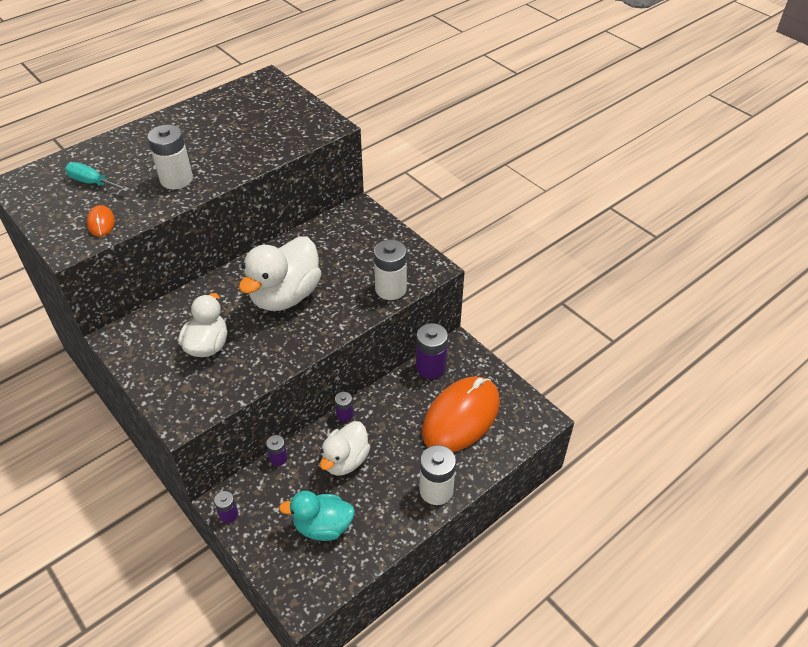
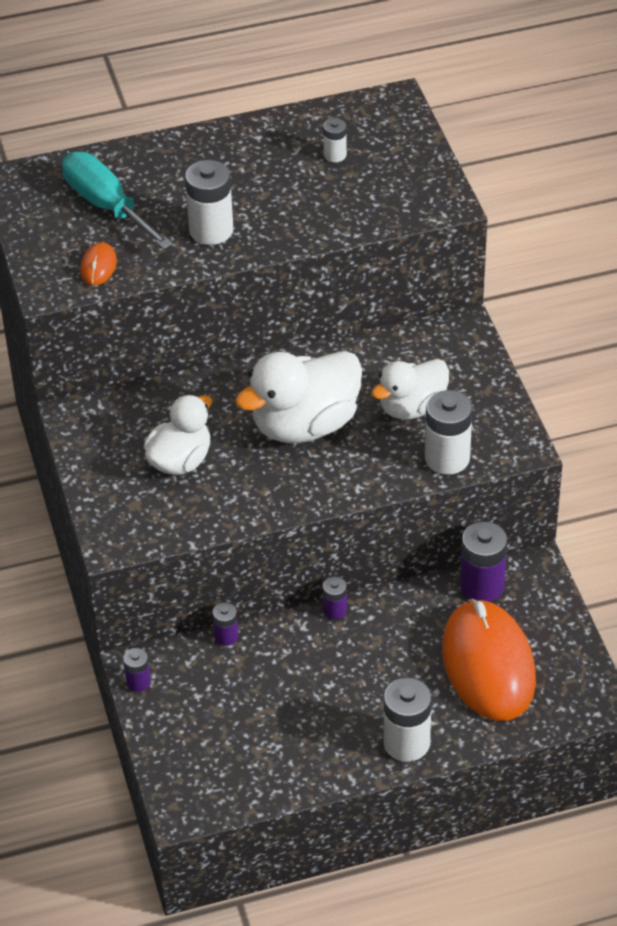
camera: 25 degrees right, 0 degrees up
(92, 182) = (107, 205): turquoise screwdriver -> turquoise screwdriver, size x1.63
(242, 116) = (335, 155): none -> white battery
(323, 526) = (245, 735): turquoise duck -> none
(345, 460) = (309, 667): white duck -> white duck (412, 407)
(461, 417) = (488, 664): orange mouse -> orange mouse turned 75 degrees counterclockwise

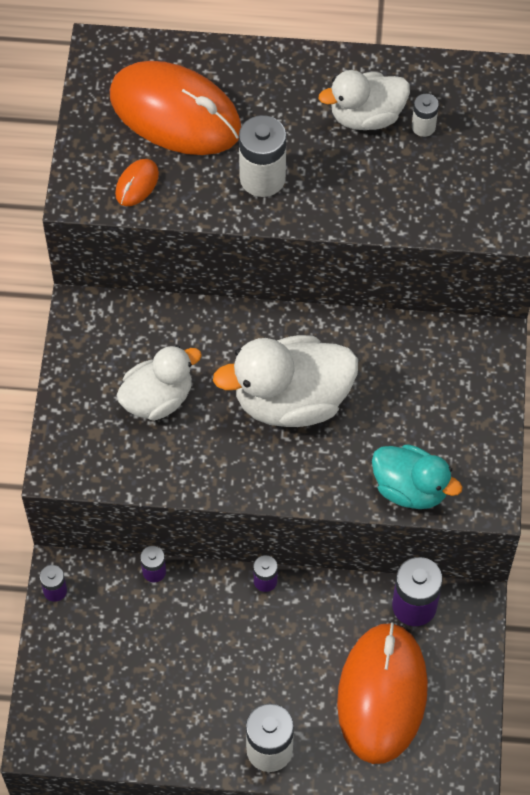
camera: 20 degrees right, 15 degrees up
(107, 205) = (175, 113): turquoise screwdriver -> orange mouse
(412, 407) = (402, 417): white duck -> white duck (366, 116)
(447, 458) = (410, 488): white battery -> turquoise duck

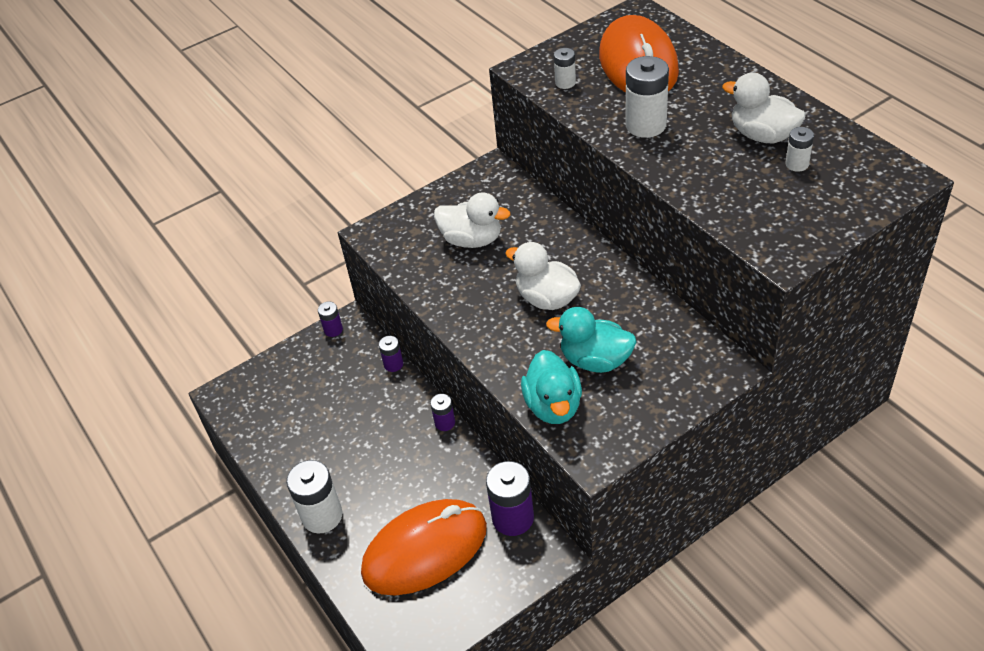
camera: 55 degrees right, 15 degrees down
(137, 184) = (565, 83): orange mouse -> white battery
(291, 400) = (547, 298): white duck -> white duck, size x0.65
(394, 422) = (595, 360): none -> turquoise duck

